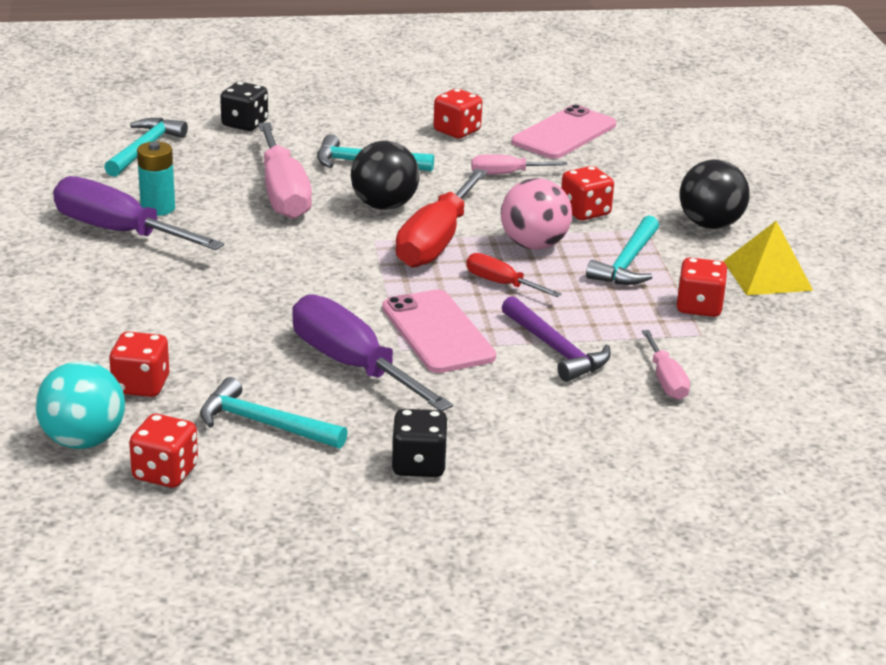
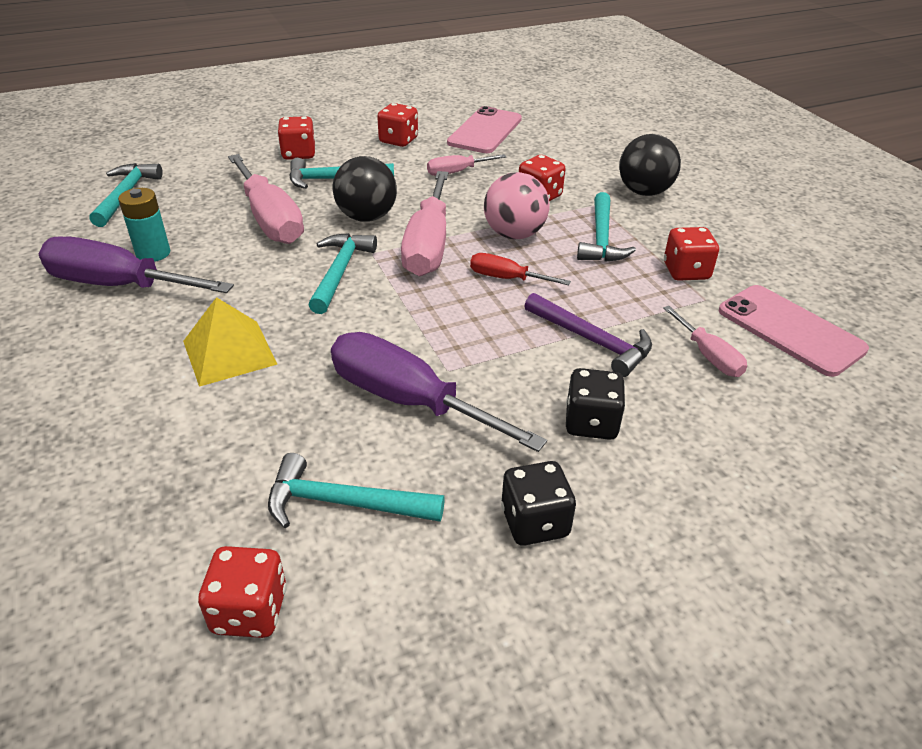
camera: 15 degrees left, 10 degrees up
(83, 440) = (134, 582): turquoise ball -> none
(141, 385) = (187, 478): red dice -> red dice (299, 154)
(245, 124) = (213, 159): black dice -> black dice (591, 423)
(334, 252) = (339, 272): none -> turquoise hammer
(436, 242) = (428, 245): red screwdriver -> pink screwdriver
(437, 332) = (474, 343): pink phone -> pink phone (790, 330)
(767, 275) = (719, 231): yellow pyramid -> yellow pyramid (229, 352)

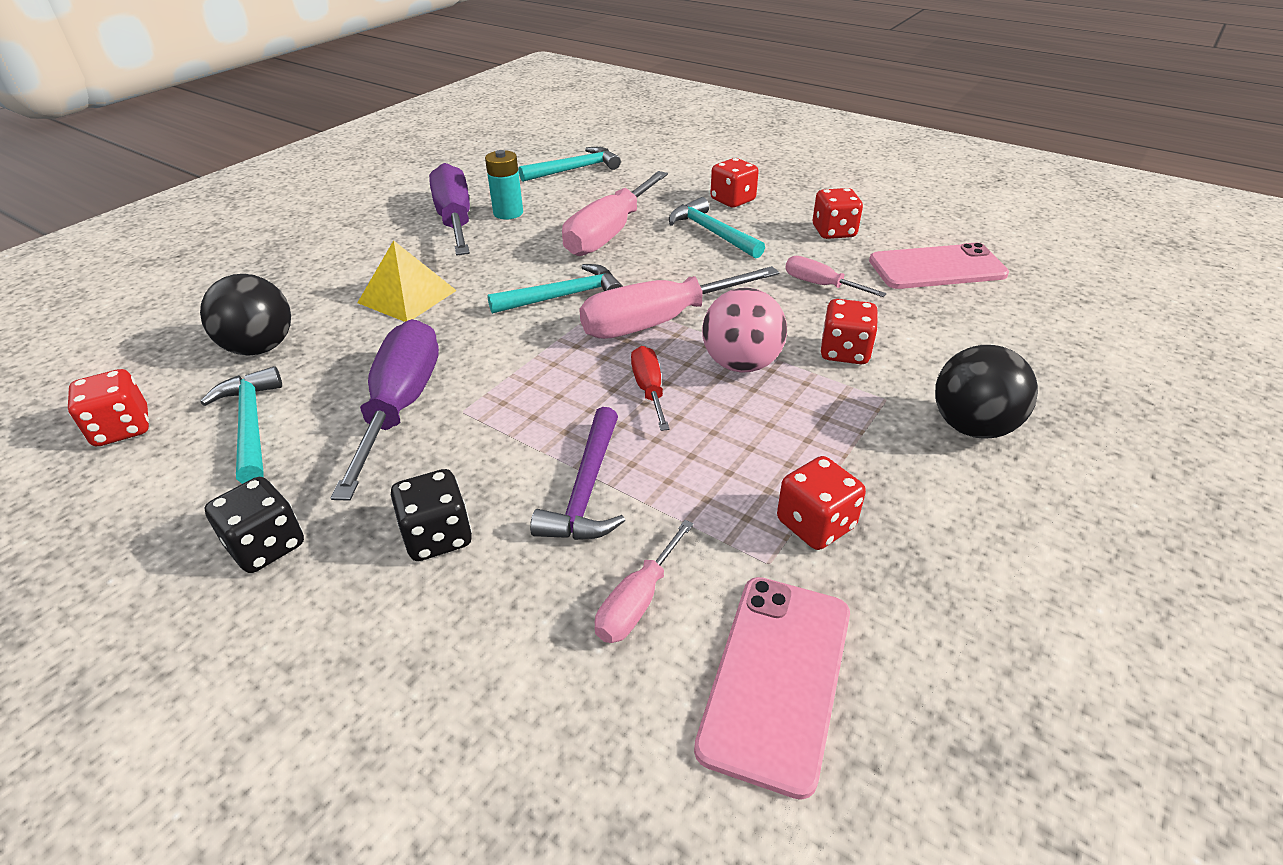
camera: 60 degrees right, 0 degrees up
(367, 217) = (668, 273): black ball -> black ball (260, 348)
(601, 238) = (809, 428): turquoise hammer -> none

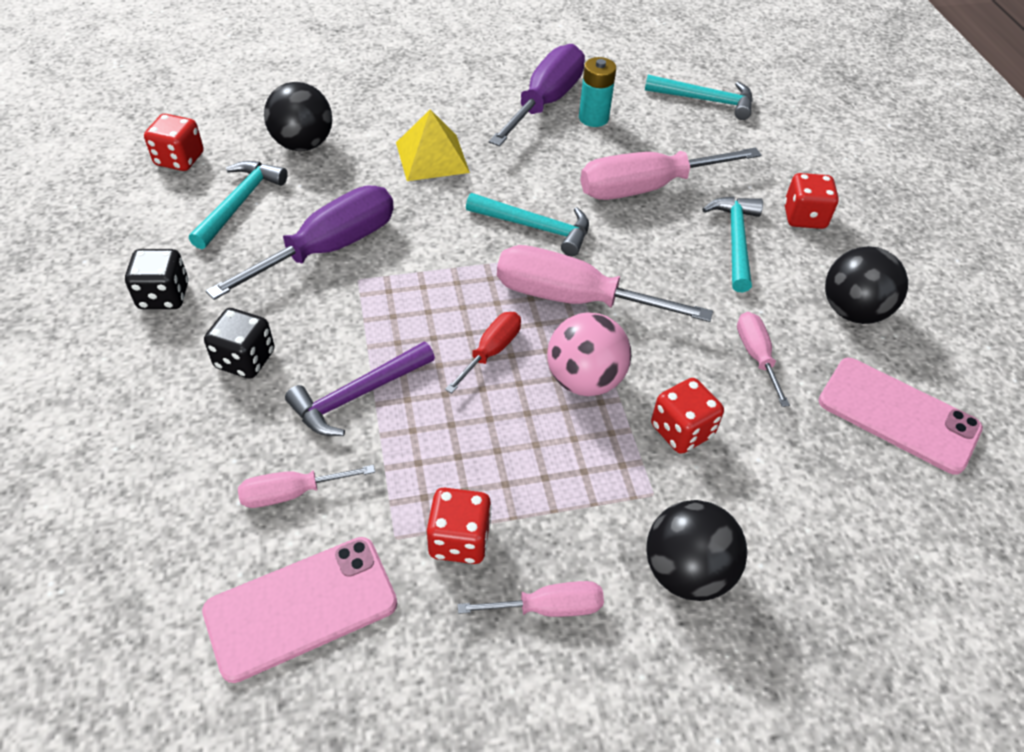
camera: 40 degrees right, 10 degrees up
(833, 232) = (852, 311): red dice -> black ball
(936, 516) = (548, 607): none -> pink screwdriver

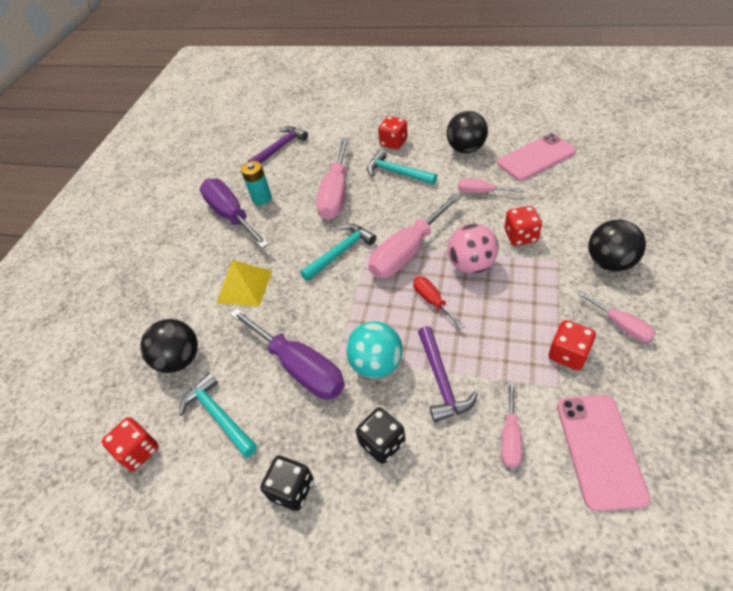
camera: 55 degrees left, 0 degrees up
(328, 249) = (299, 367): purple screwdriver -> purple screwdriver turned 150 degrees clockwise
(360, 320) = (376, 364): none -> turquoise ball
(548, 607) = (621, 325): pink screwdriver -> pink screwdriver turned 120 degrees clockwise
(705, 100) = (280, 148): turquoise hammer -> purple hammer

